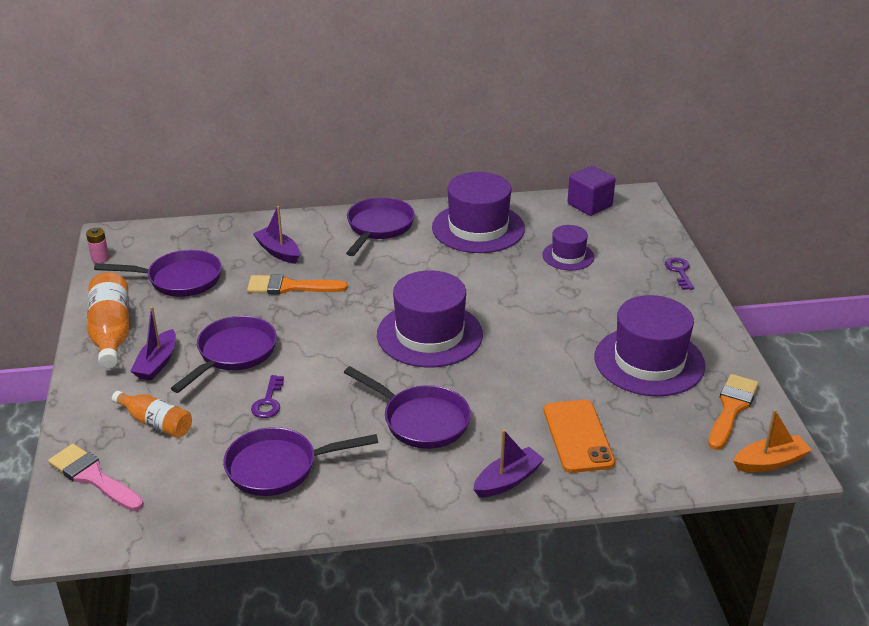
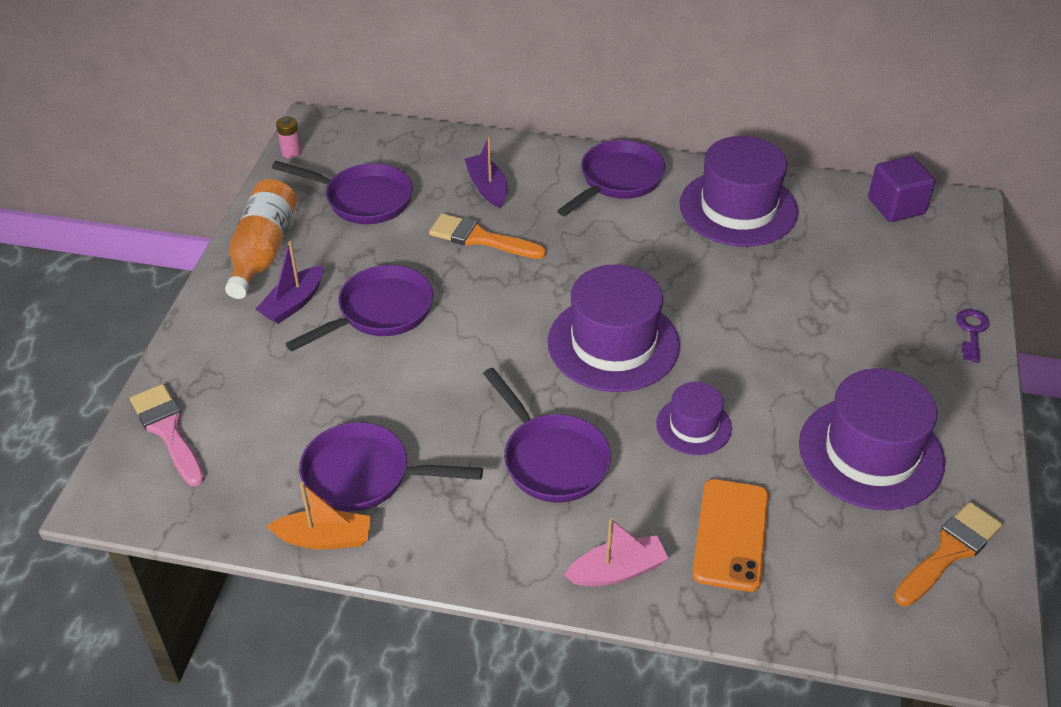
camera: 20 degrees right, 10 degrees up
(156, 423) = (260, 380): orange bottle -> none
(268, 401) = (391, 385): purple key -> none
(507, 480) = (617, 571): purple boat -> pink boat
(568, 256) = (834, 274): purple hat -> purple hat (693, 426)
(770, 462) = (965, 645): orange boat -> orange boat (324, 538)

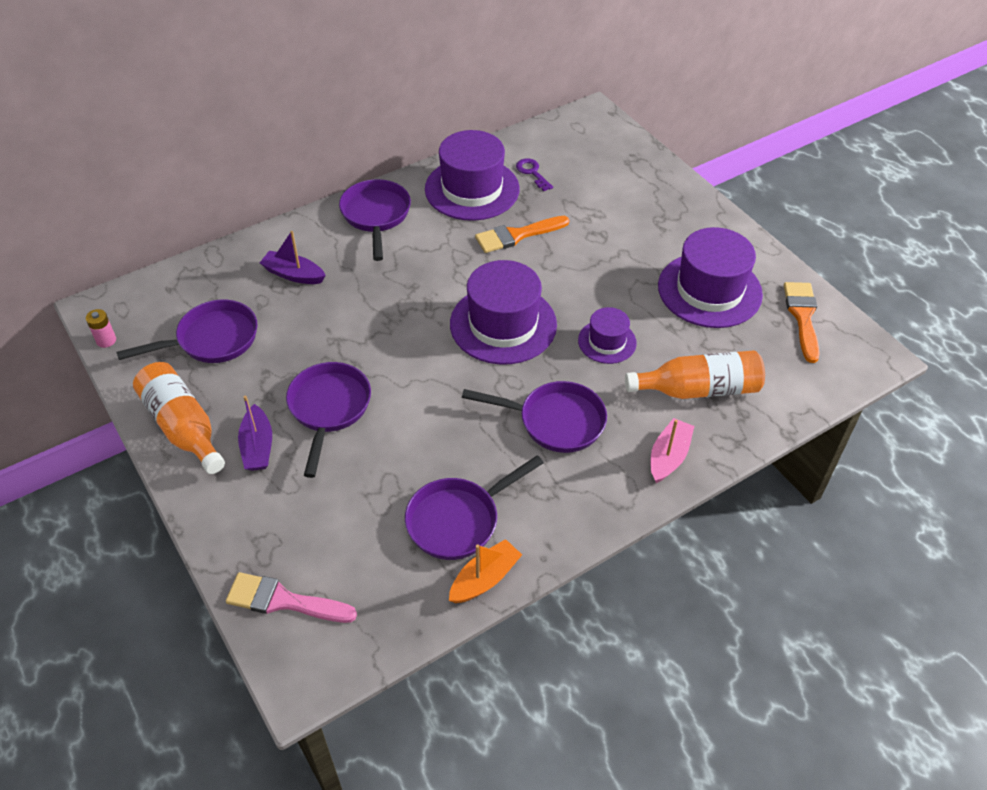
camera: 45 degrees left, 5 degrees up
(480, 238) = (333, 312): orange brush -> orange brush (517, 235)
(730, 535) = (698, 389): orange phone -> orange bottle
(896, 206) = (557, 134): purple cube -> none
(971, 332) = (678, 186): purple key -> purple key (532, 173)

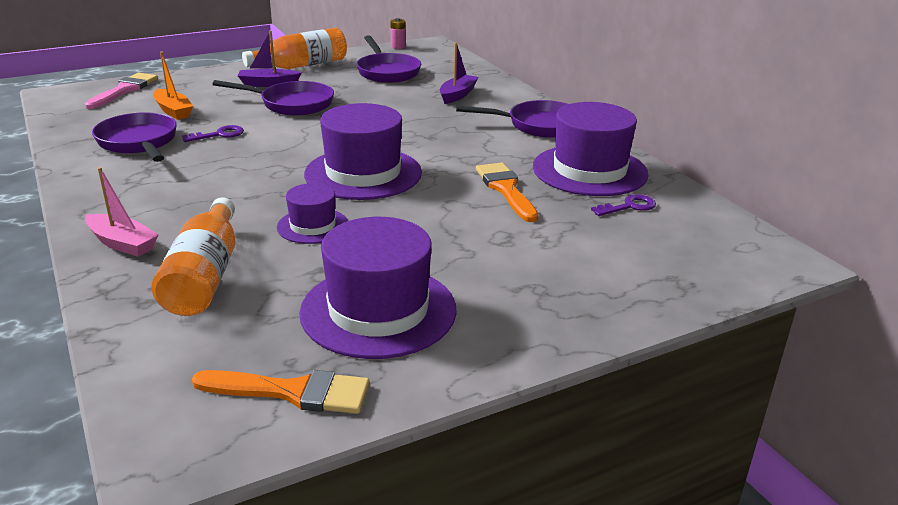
camera: 95 degrees right, 20 degrees down
(427, 453) = (219, 135): none -> purple key
(484, 579) = (72, 149): orange boat -> orange boat (173, 111)
(555, 421) = (216, 188): purple pan -> none

